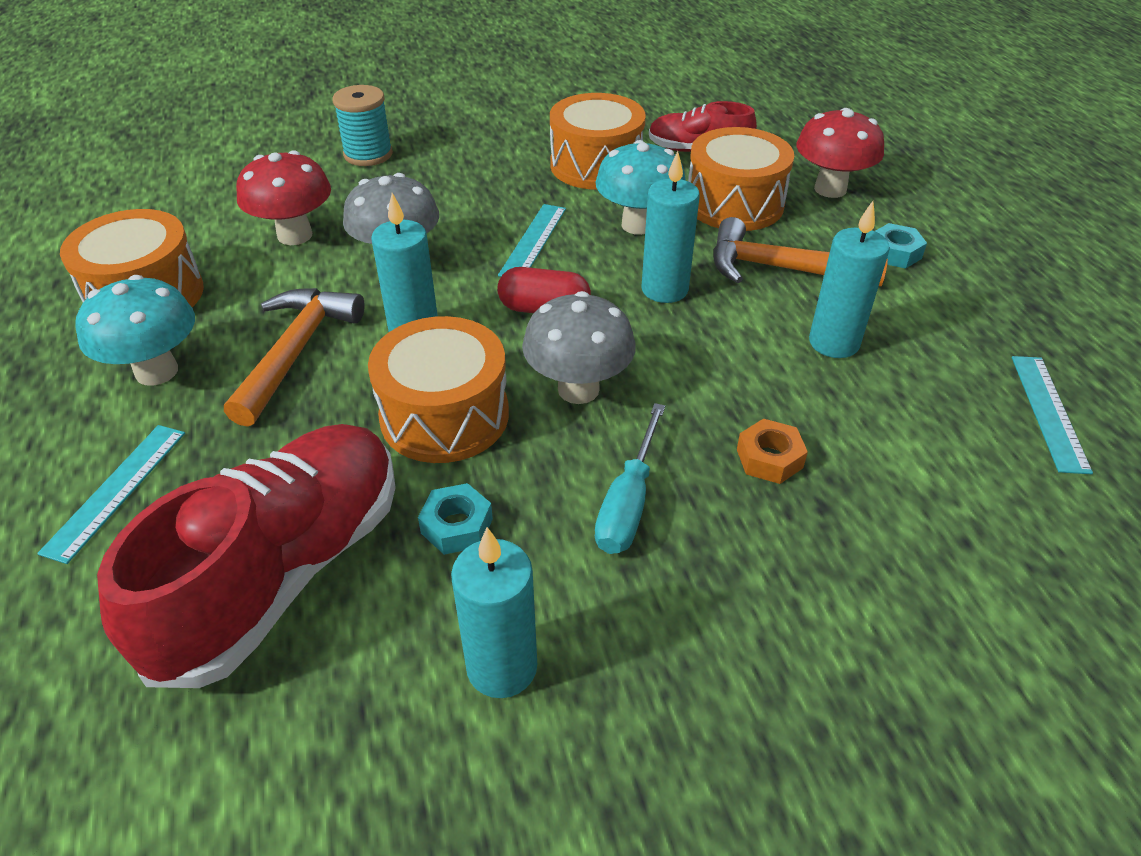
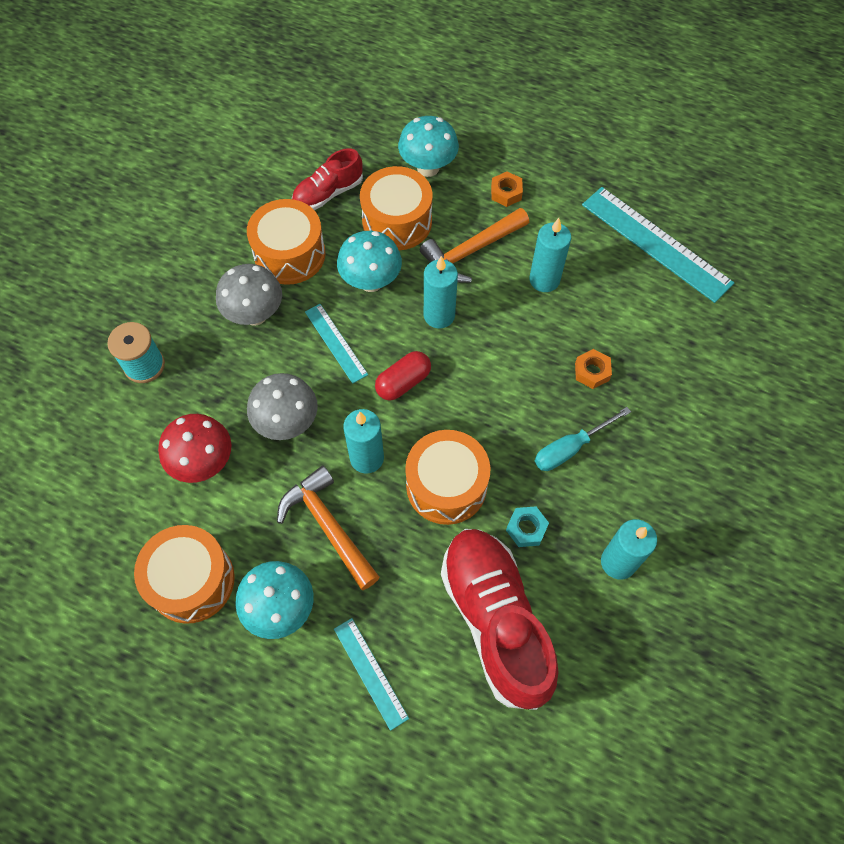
camera: 50 degrees left, 20 degrees up
(578, 389) = (480, 413): grey mushroom -> grey mushroom (255, 315)
(628, 502) = (570, 448): turquoise screwdriver -> turquoise screwdriver turned 90 degrees clockwise
(830, 189) = (428, 168): red mushroom -> turquoise mushroom
(894, 253) = (506, 193): turquoise nut -> orange nut
(1049, 412) = (656, 243): turquoise ruler -> turquoise ruler, size x1.84

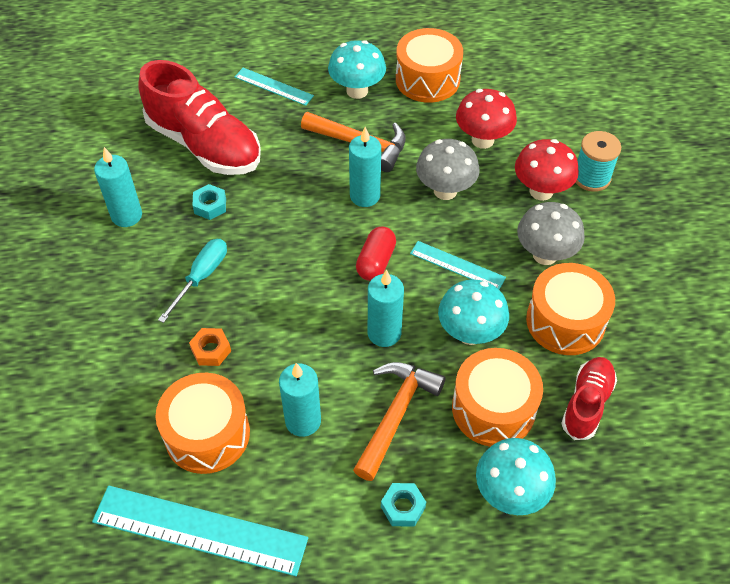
camera: 150 degrees right, 10 degrees down
(202, 376) = (541, 191): none -> red mushroom
(446, 485) = (290, 206): orange drum -> orange drum (207, 434)
(506, 193) = (403, 507): orange nut -> turquoise nut

